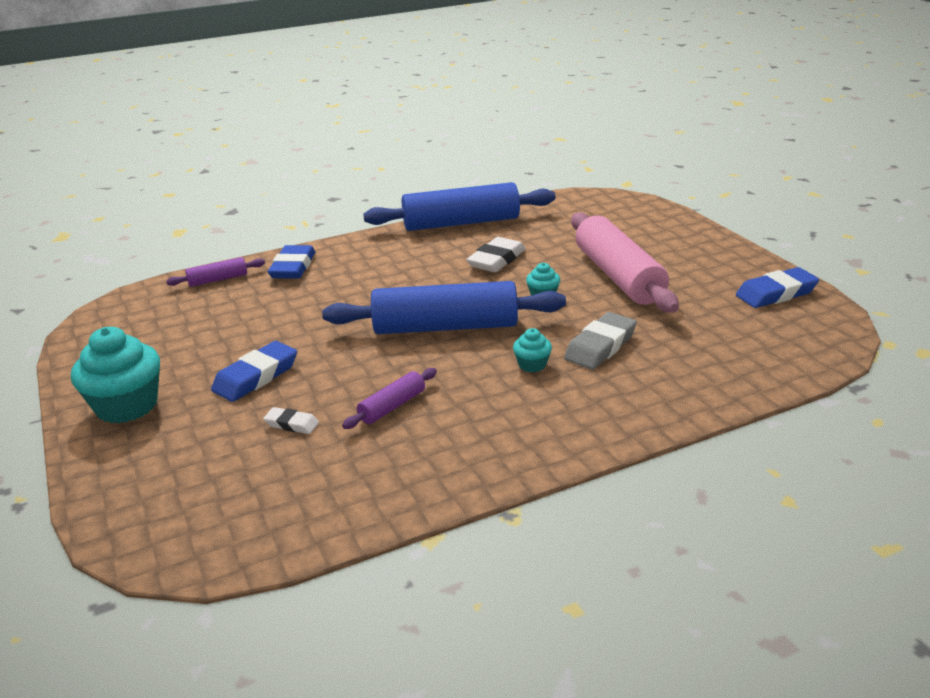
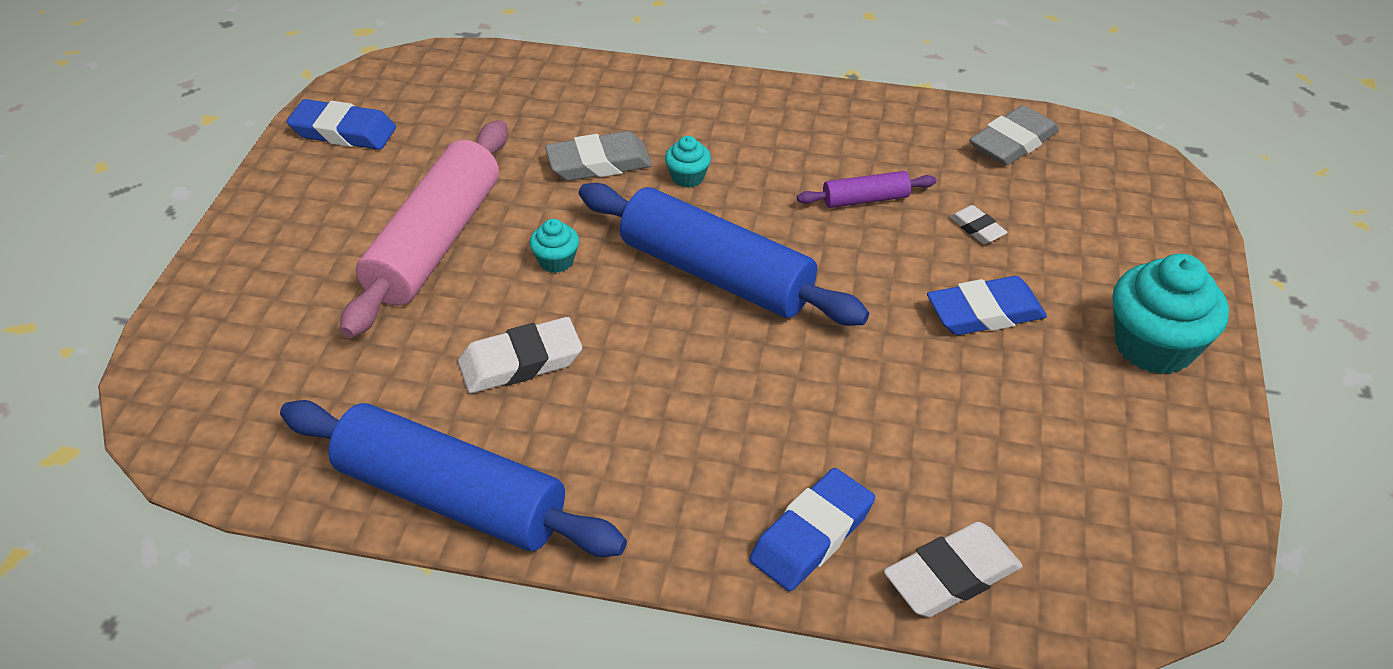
camera: 145 degrees left, 15 degrees up
(218, 280) = (951, 575): purple rolling pin -> white eraser
(301, 511) = (1013, 142): none -> grey eraser

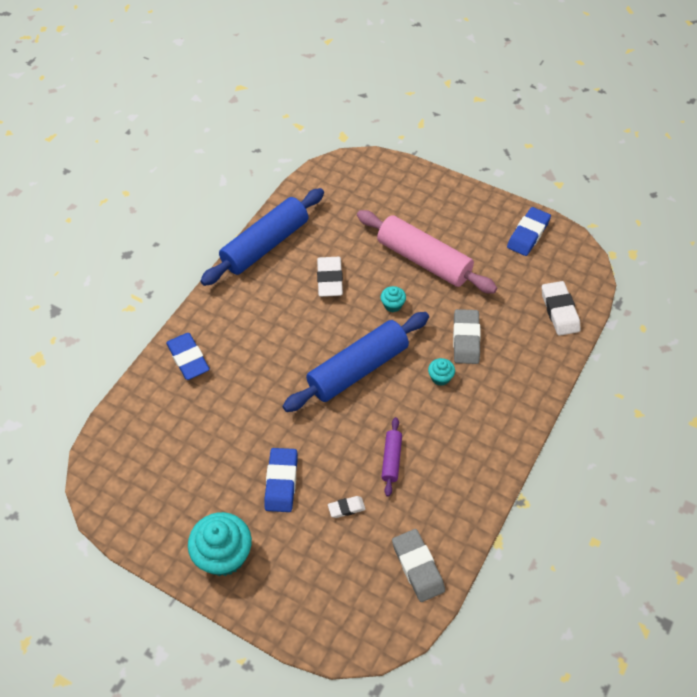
camera: 110 degrees right, 10 degrees up
(951, 575) = (144, 401): white eraser -> white eraser (559, 311)

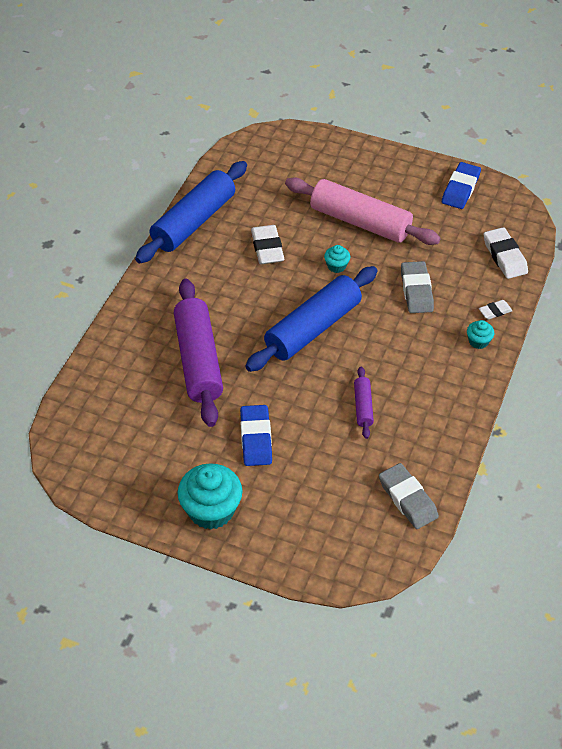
camera: 10 degrees left, 5 degrees down
(188, 359) = (135, 335): blue eraser -> none
(242, 391) = (198, 360): none -> purple rolling pin
(346, 508) = (326, 455): white eraser -> white eraser (495, 311)
(440, 377) = (397, 328): turquoise cupcake -> turquoise cupcake (478, 341)

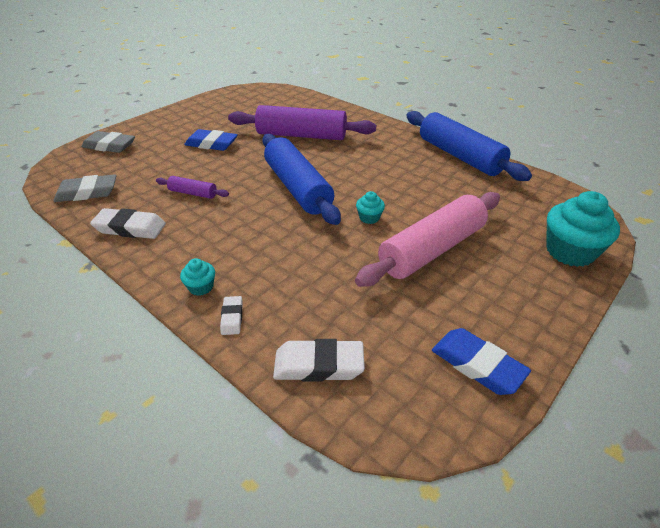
camera: 110 degrees right, 10 degrees down
(211, 510) = (174, 121): turquoise cupcake -> turquoise cupcake (570, 251)
(267, 248) = (411, 185): white eraser -> white eraser (130, 228)
(416, 290) = (305, 262): grey eraser -> grey eraser (109, 146)

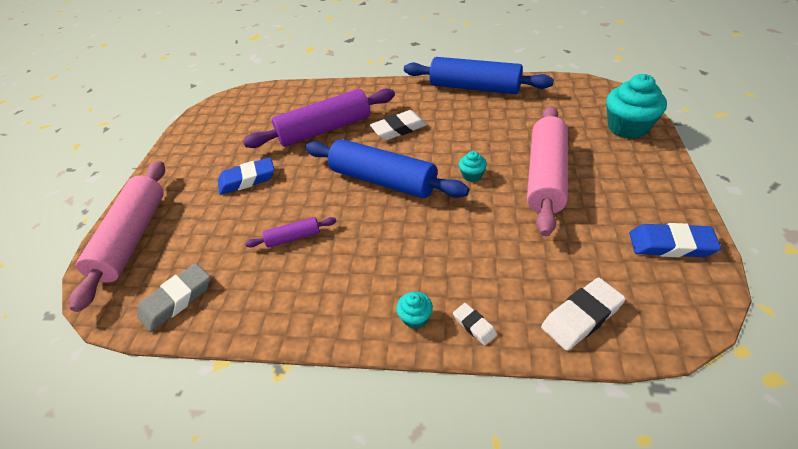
camera: 30 degrees left, 5 degrees up
(109, 146) = (133, 237): grey eraser -> pink rolling pin
(130, 228) = (275, 307): white eraser -> white eraser (399, 129)

